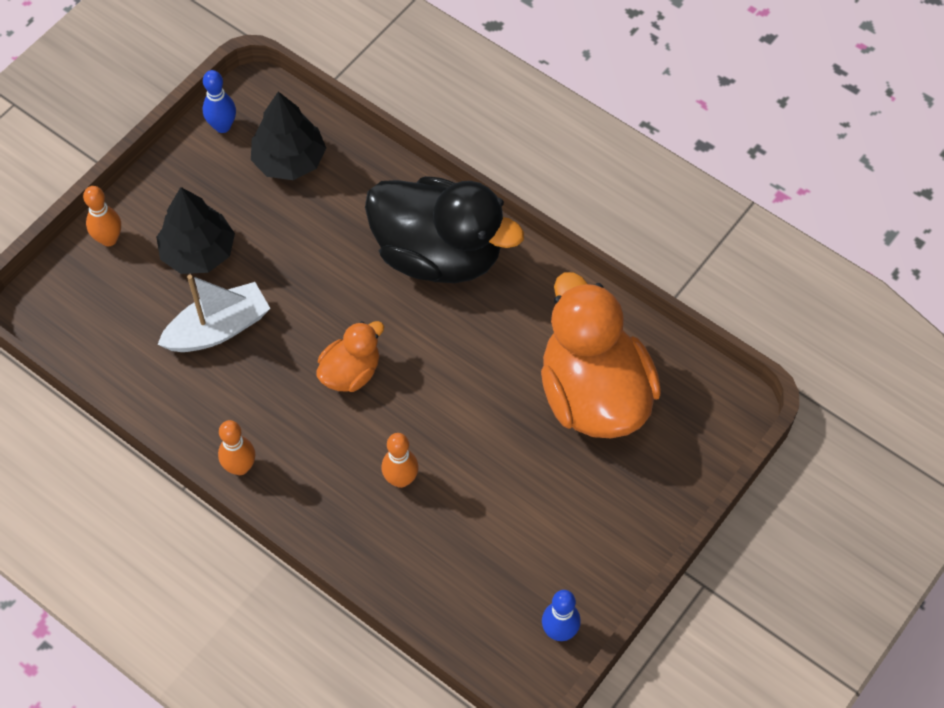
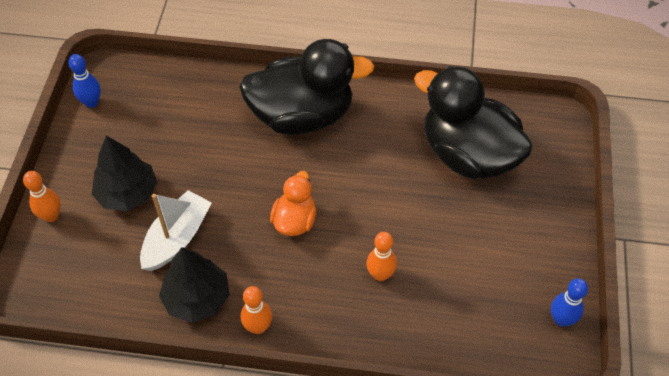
camera: 30 degrees left, 5 degrees down
(289, 160) = (155, 103): black tree -> black tree (197, 298)
(593, 395) = (468, 154): orange duck -> black duck

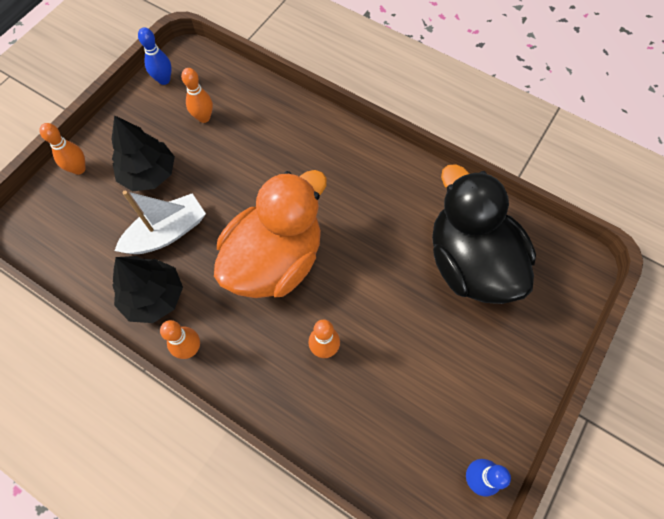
camera: 25 degrees right, 10 degrees up
(153, 122) = (204, 117): none -> orange bowling pin
(294, 220) = (275, 260): orange duck -> orange duck, size x2.03
(302, 116) = (334, 161): black duck -> none

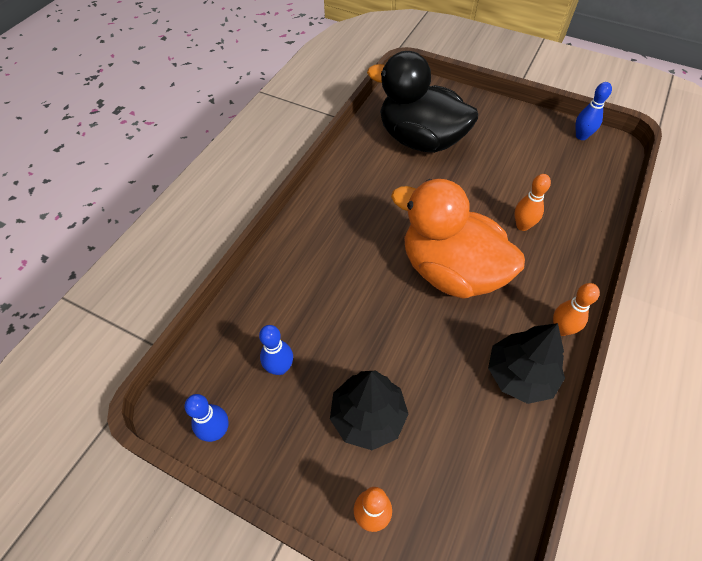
camera: 95 degrees left, 10 degrees down
(167, 233) = (443, 377): white boat -> none
(204, 117) = (280, 368): orange bowling pin -> blue bowling pin
(470, 263) = (420, 140): black duck -> black duck turned 60 degrees clockwise

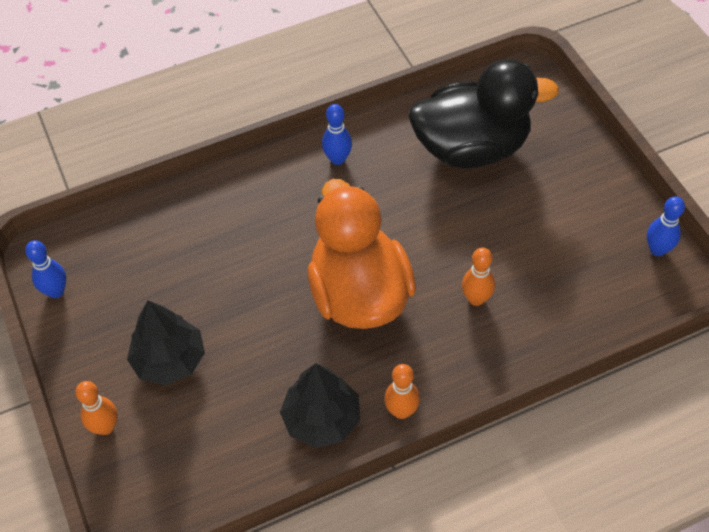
camera: 40 degrees right, 0 degrees up
(280, 368) = (140, 276): blue bowling pin -> blue bowling pin (337, 159)
(420, 140) = (471, 148): black duck -> black duck turned 105 degrees clockwise

